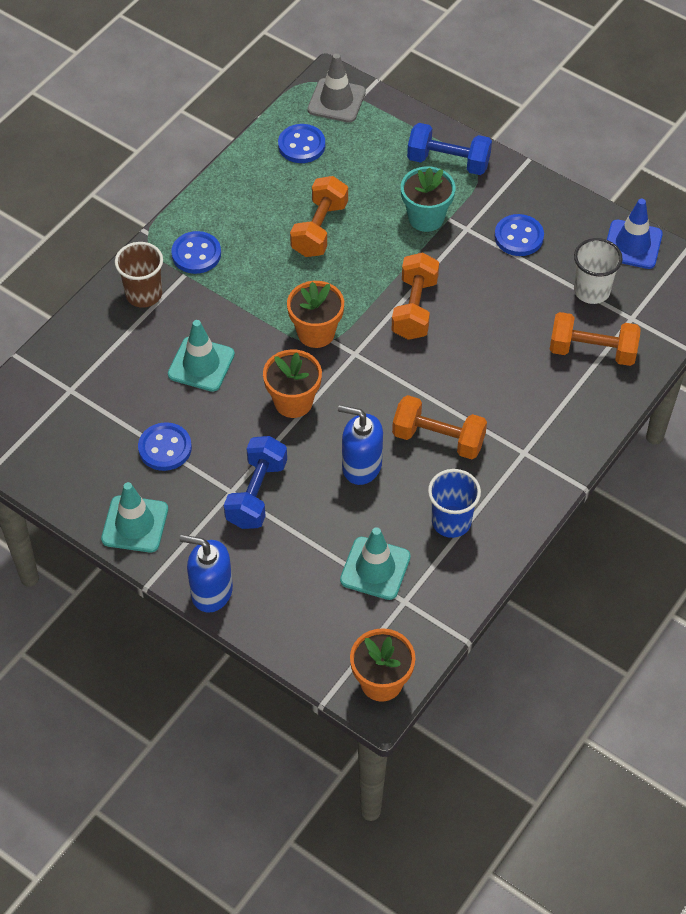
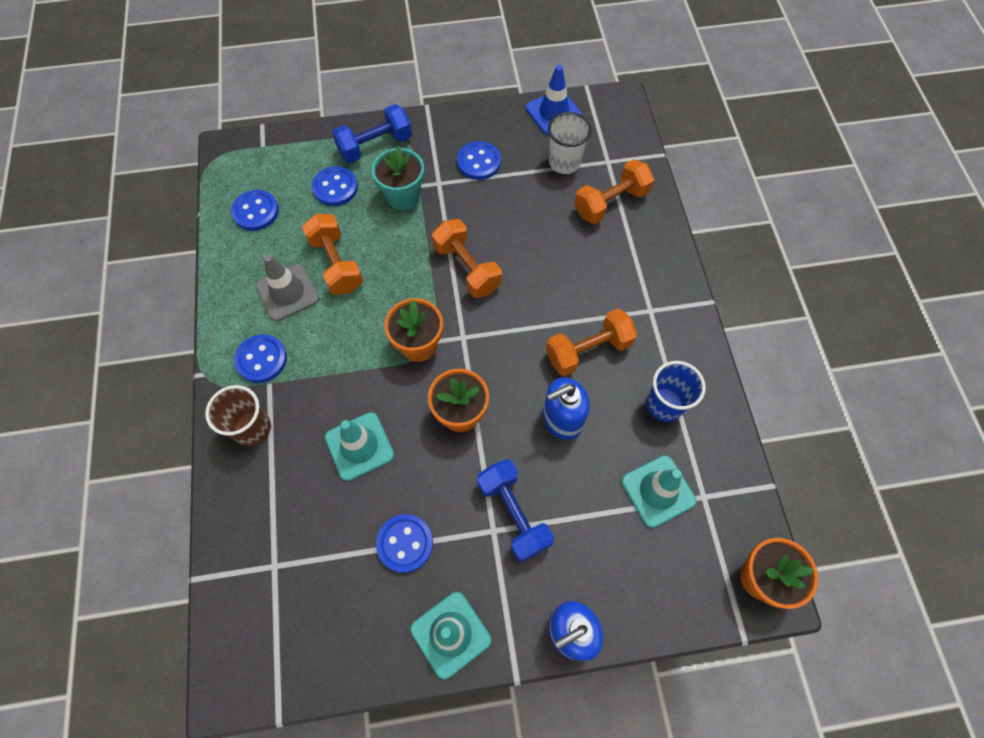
camera: 45 degrees left, 10 degrees up
(336, 101) = (247, 160): grey traffic cone -> grey traffic cone (287, 292)
(380, 171) = (335, 188): none -> blue button

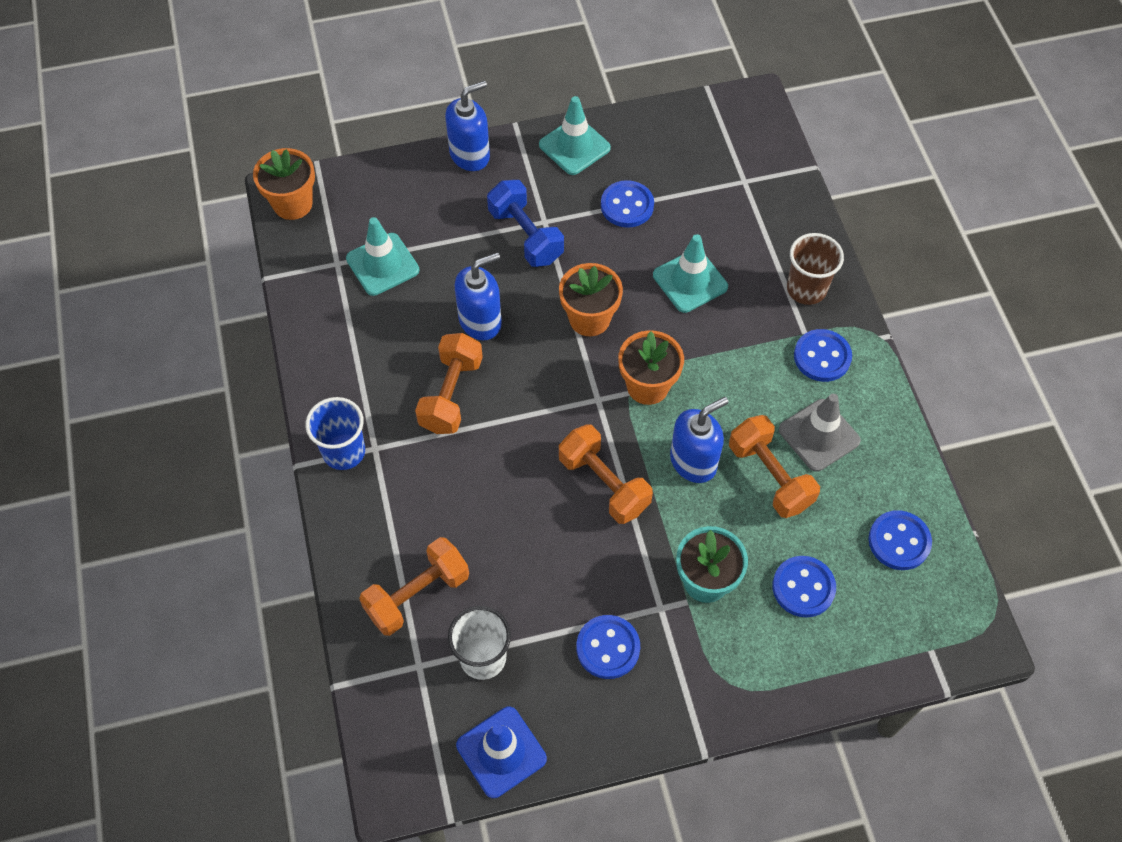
camera: 175 degrees right, 5 degrees down
(375, 146) = (765, 664): blue dumbbell -> none
(393, 279) = (693, 461): none -> blue soap dispenser
(588, 351) = (451, 394): orange dumbbell -> orange dumbbell turned 45 degrees counterclockwise
(664, 405) = (368, 344): blue cup -> blue cup (344, 452)

